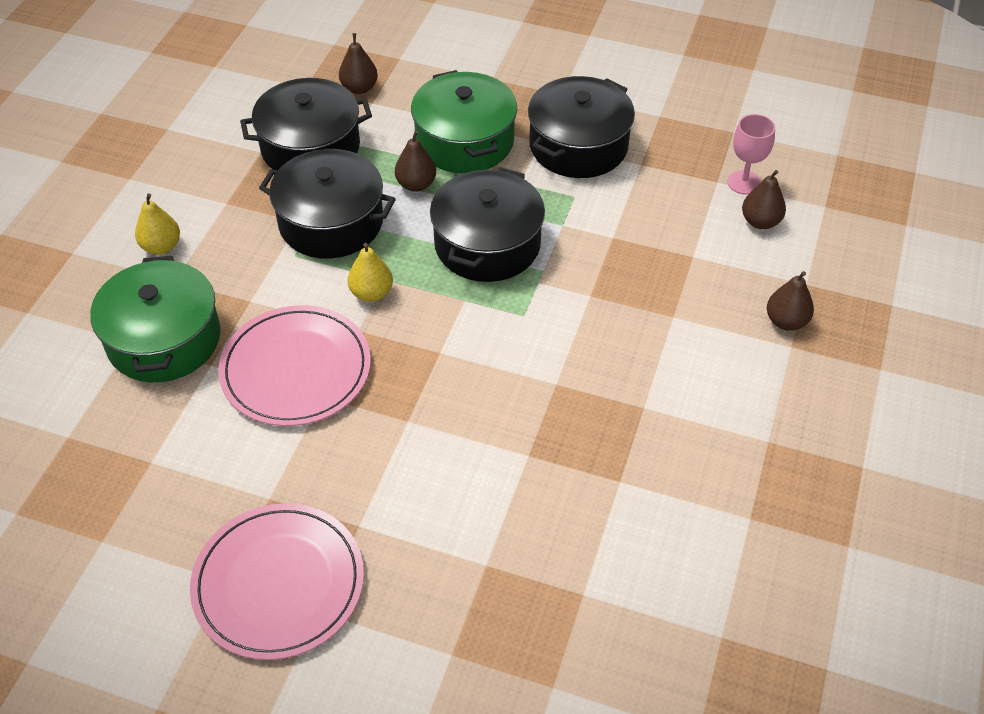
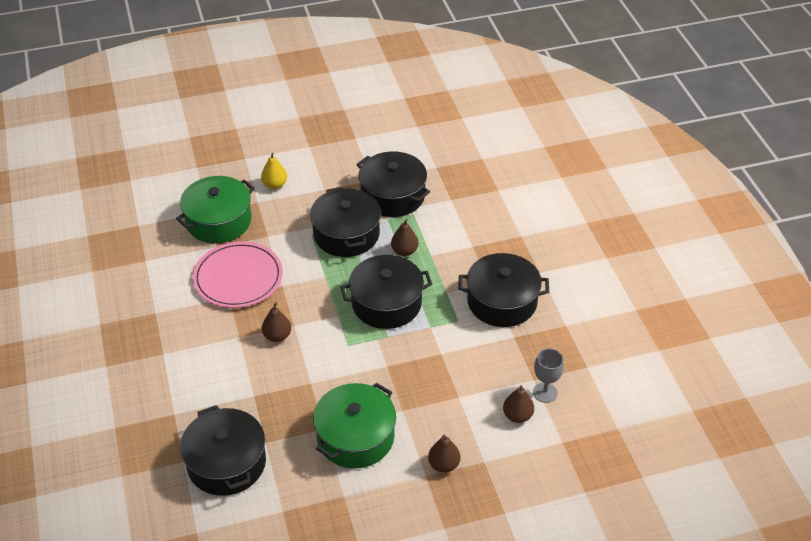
camera: 55 degrees right, 5 degrees down
(278, 583) = (111, 343): pink plate -> none
(359, 88) = (457, 188): brown pear -> brown pear (277, 336)
(371, 293) = (311, 277): yellow pear -> none
(465, 141) = (457, 252): green pot -> green pot (355, 437)
(624, 543) = (226, 463): none -> black pot
(744, 182) = (545, 392): pink goblet -> grey goblet

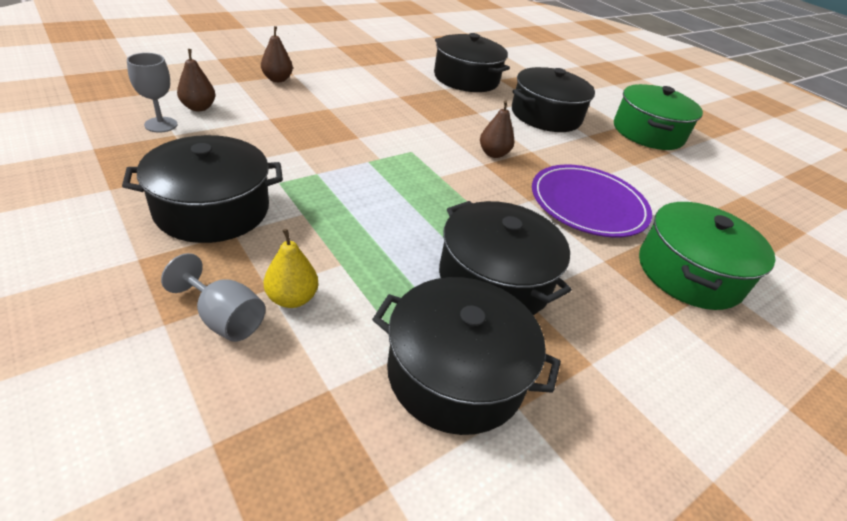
camera: 155 degrees right, 5 degrees down
(238, 277) = (588, 204): pink plate -> purple plate
(275, 185) = (680, 355): yellow pear -> yellow pear (292, 298)
(355, 437) = (367, 92): green pot -> green pot (648, 132)
(386, 303) = (385, 193): black pot -> black pot (546, 115)
(404, 251) = (387, 264): brown pear -> none
(494, 234) = (224, 318): none -> grey goblet

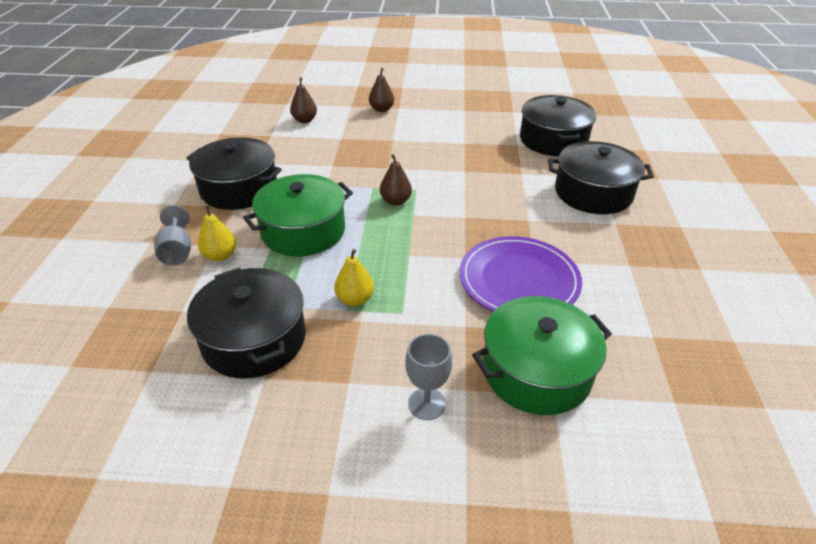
camera: 45 degrees right, 0 degrees up
(161, 125) = (270, 127): grey goblet -> grey goblet (426, 404)
(493, 154) = (486, 211): brown pear -> brown pear (395, 201)
(494, 279) = (355, 299): black pot -> yellow pear
(648, 132) = (702, 241): green pot -> green pot (303, 231)

